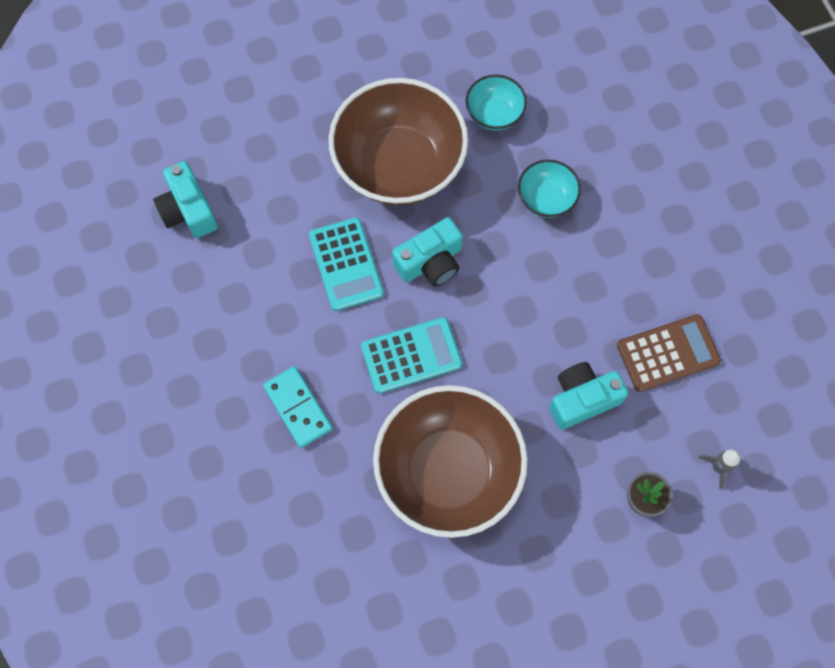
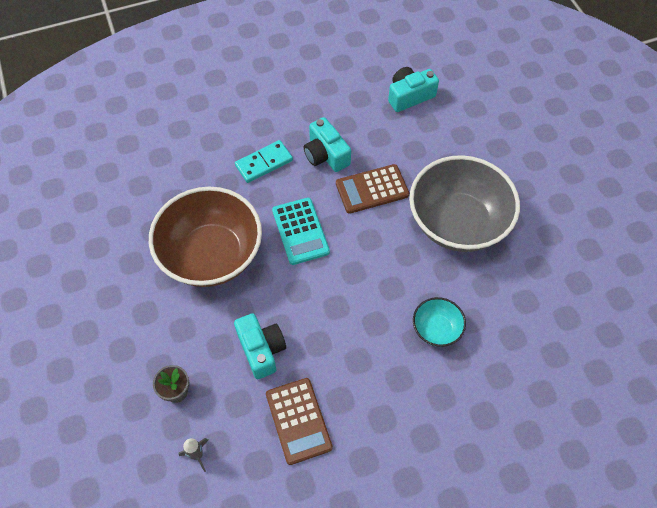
camera: 90 degrees right, 10 degrees down
(346, 264) = (372, 189): turquoise calculator -> brown calculator
(399, 164) = (457, 222): brown bowl -> grey bowl
(430, 262) = (376, 244): turquoise camera -> turquoise camera (326, 155)
(494, 113) = (512, 291): turquoise bowl -> none

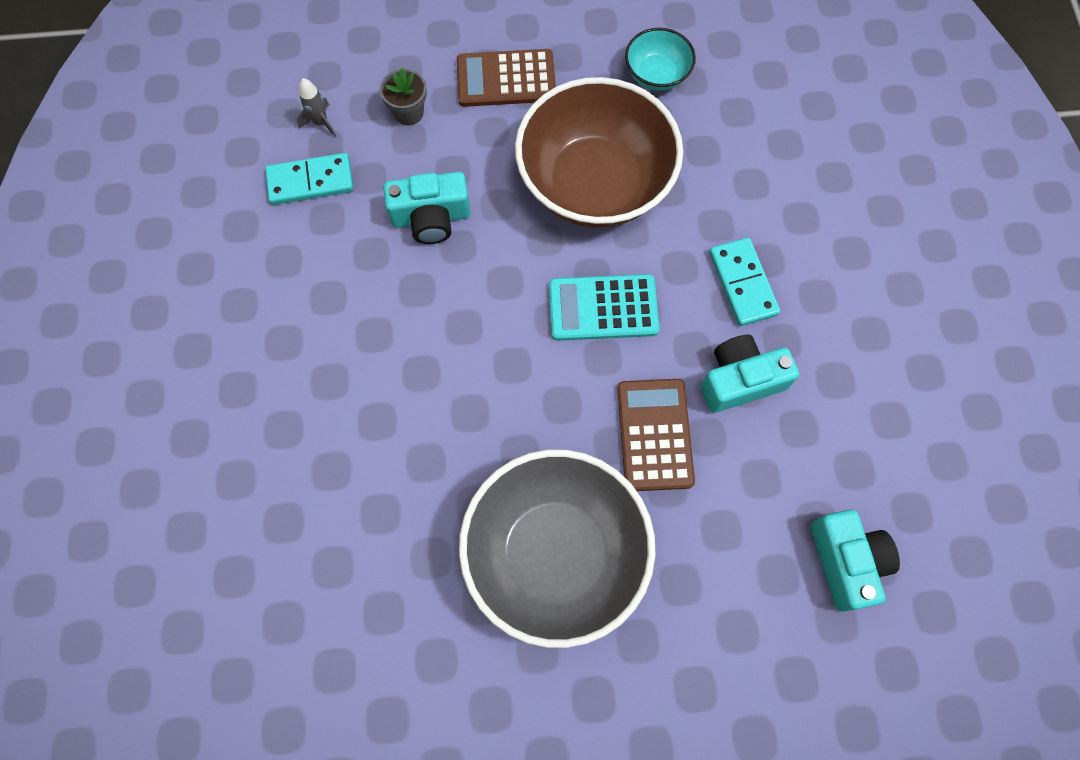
camera: 105 degrees right, 10 degrees up
(251, 444) = (310, 181): none -> turquoise domino
(298, 421) = (319, 241): brown calculator -> brown calculator (506, 79)
(436, 329) = (383, 456): turquoise bowl -> turquoise bowl (656, 75)

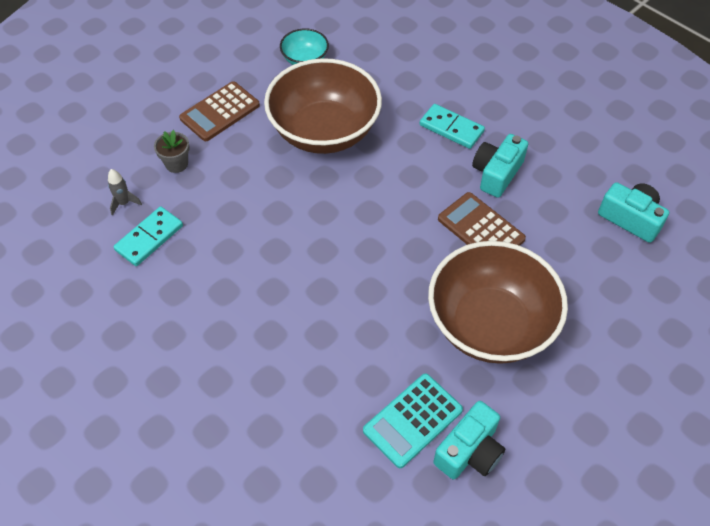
camera: 40 degrees left, 15 degrees down
(431, 218) = (246, 208): turquoise camera -> turquoise camera (469, 451)
(555, 554) = (490, 324): grey bowl -> brown bowl
(603, 308) = (391, 188): turquoise calculator -> turquoise calculator (412, 420)

